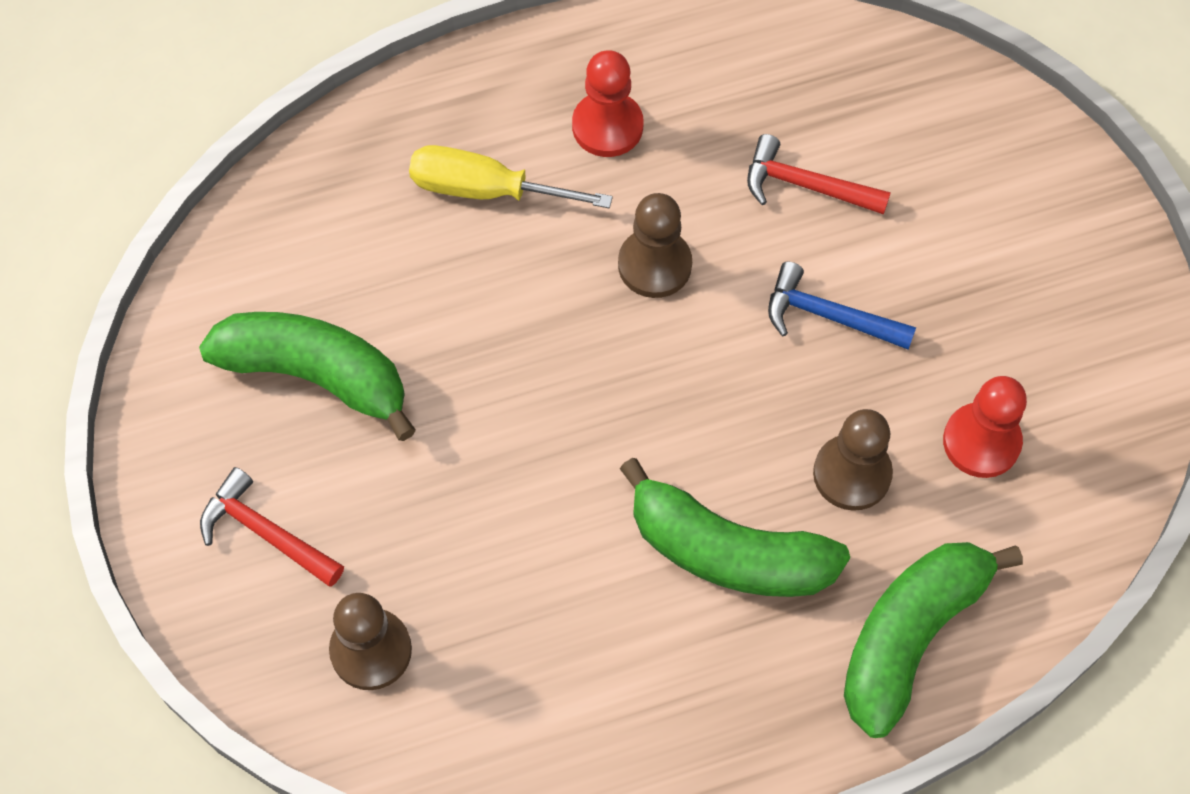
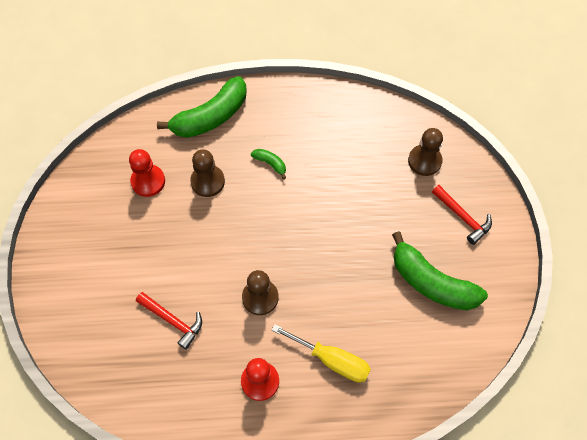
camera: 165 degrees left, 0 degrees up
(727, 552) = (270, 164): green banana -> green banana, size x0.43
(828, 316) = (189, 252): blue hammer -> none

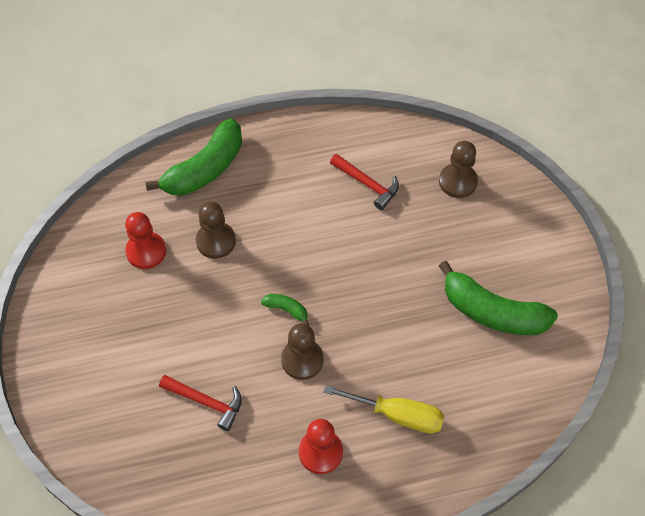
camera: 10 degrees left, 5 degrees down
(270, 164) = (284, 210): green banana -> green banana (287, 310)
(463, 217) = (512, 236): red hammer -> red hammer (367, 184)

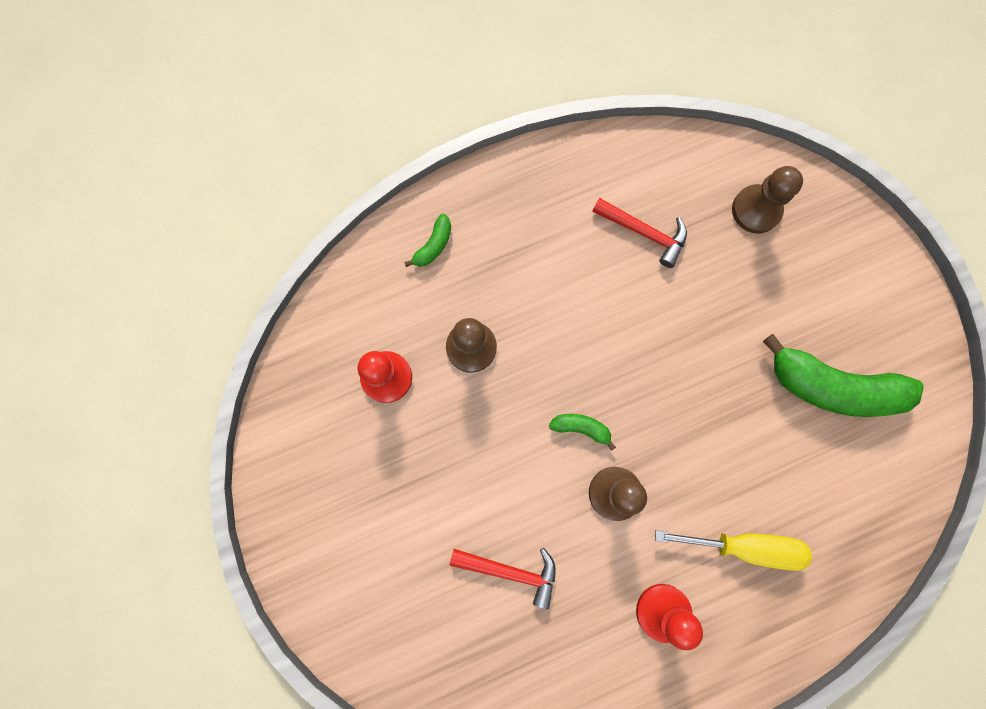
camera: 10 degrees left, 20 degrees up
(205, 169) = (433, 245): green banana -> green banana, size x0.43

